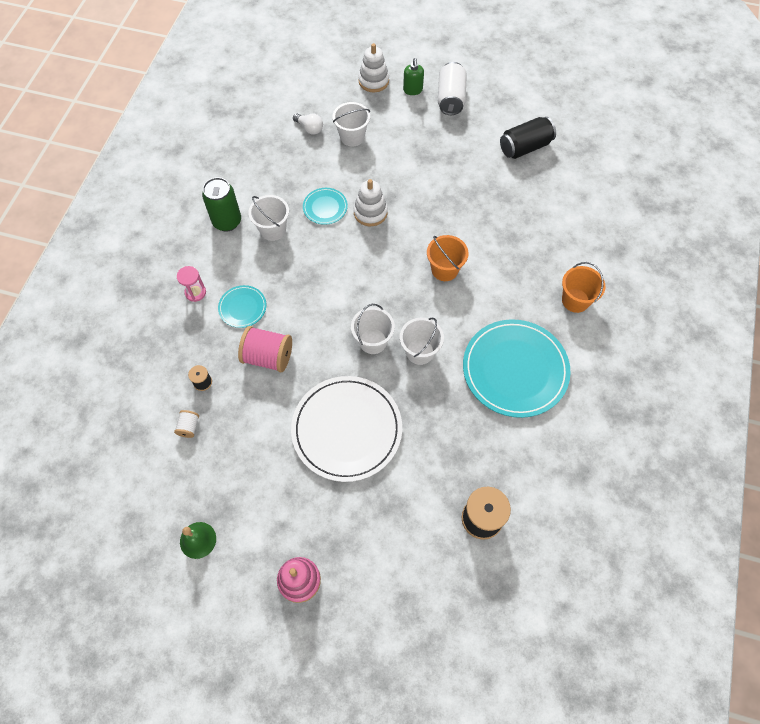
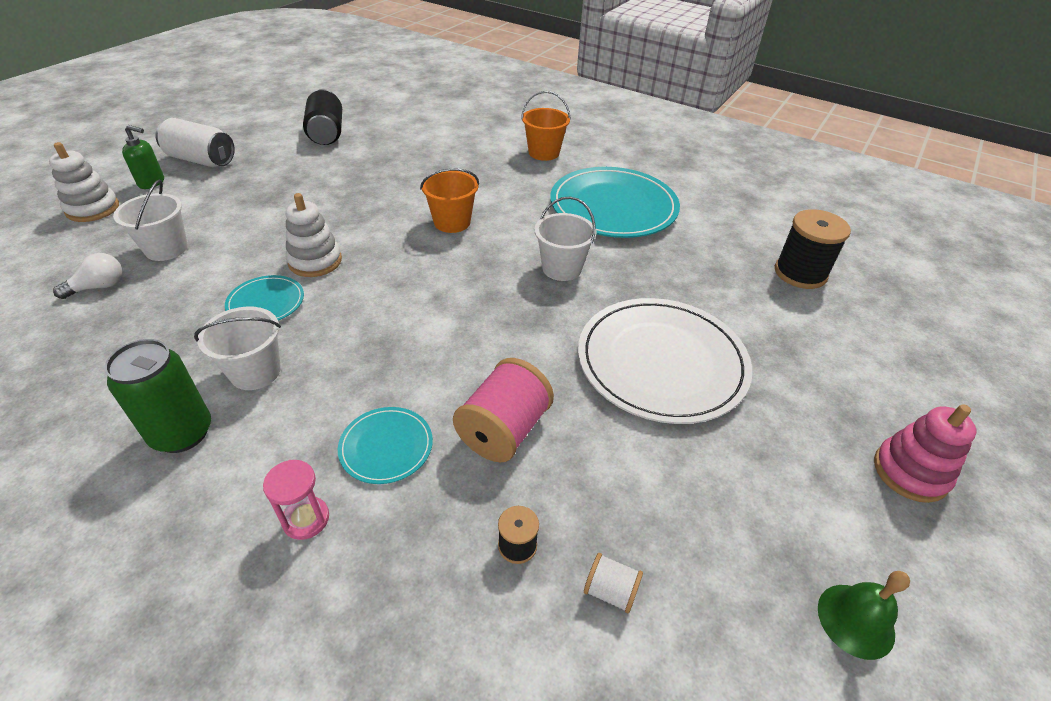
camera: 75 degrees left, 20 degrees down
(373, 341) = (527, 305): white bucket -> none

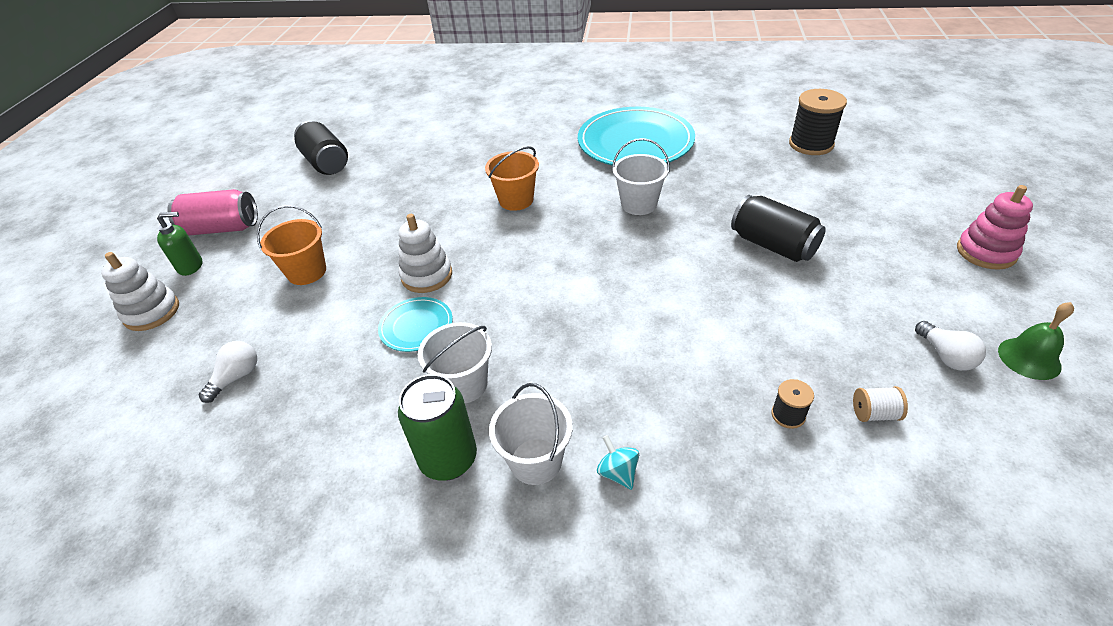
camera: 20 degrees left, 0 degrees up
(166, 249) = (270, 319): white bucket -> white bucket (536, 461)
(201, 160) = (222, 228): white can -> pink can
(306, 519) = (618, 472): pink hourglass -> turquoise spinning top
(386, 447) = (629, 392): turquoise plate -> none
(503, 430) = (705, 341): pink spool -> none
(544, 153) = (540, 117): orange bucket -> orange bucket (307, 272)
(661, 362) = (773, 245): white plate -> black can
(751, 567) = (945, 356): none -> white light bulb

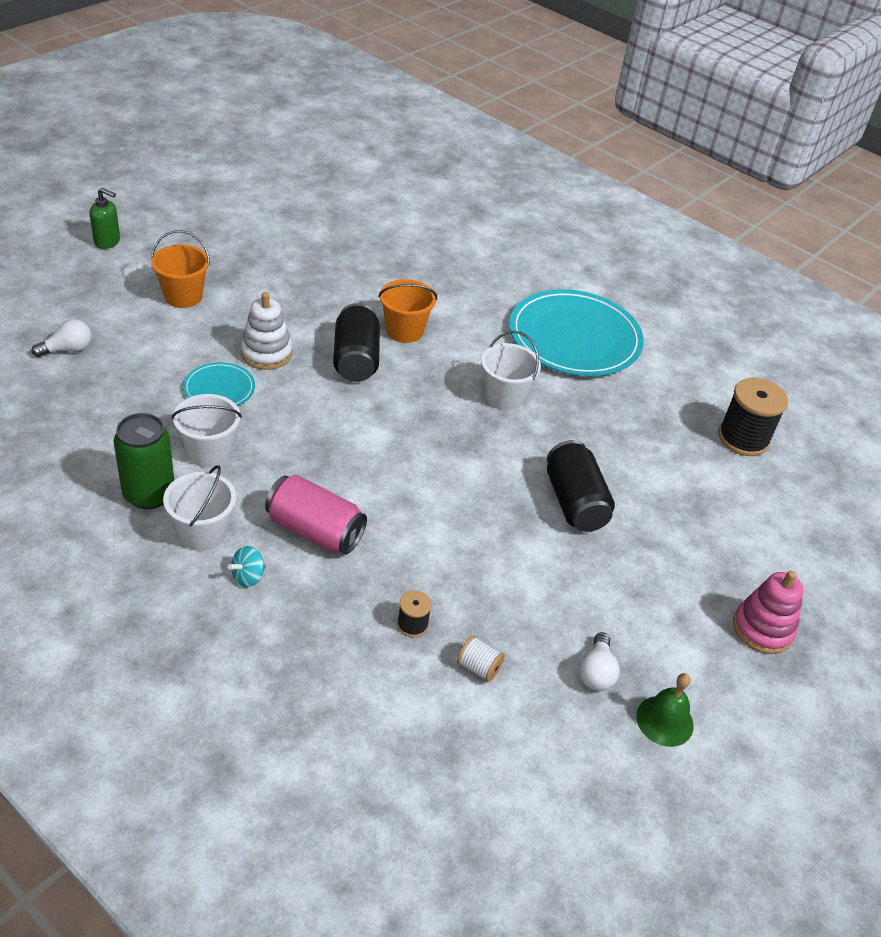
camera: 25 degrees right, 0 degrees up
(152, 312) = (53, 264): white stacking toy -> none
(222, 228) = (155, 221): pink can -> pink can (315, 531)
(326, 163) = (286, 204): black can -> black can (355, 359)
(618, 472) = (248, 577): turquoise spinning top -> turquoise spinning top turned 135 degrees counterclockwise

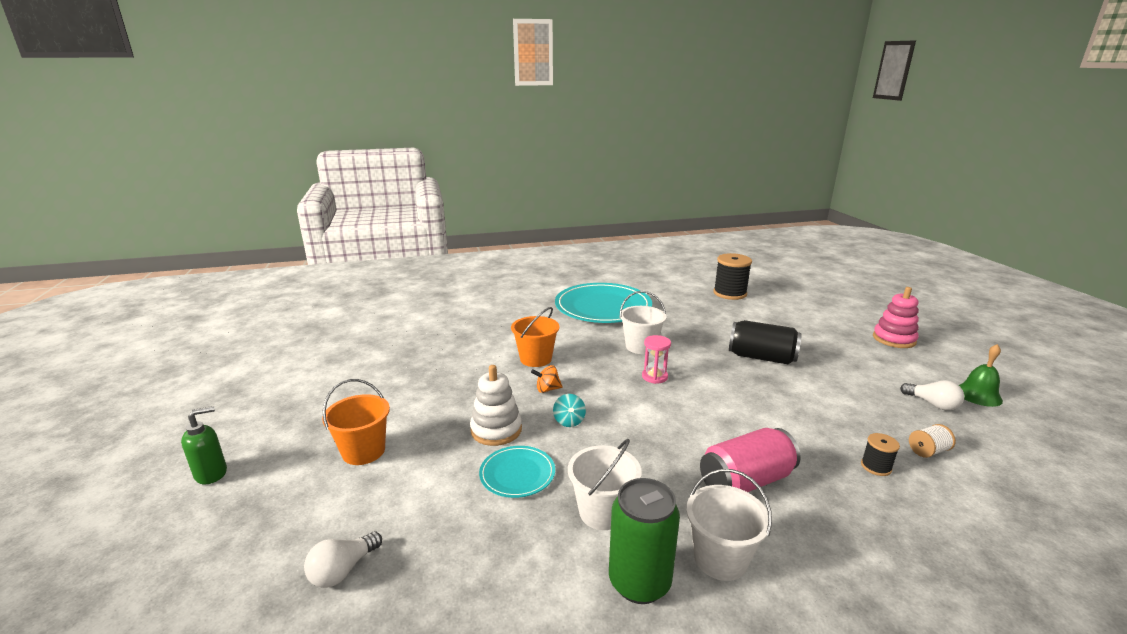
camera: 50 degrees left, 20 degrees down
(68, 349) = (343, 570): white light bulb -> white light bulb turned 150 degrees counterclockwise
(248, 577) = (795, 546): turquoise spinning top -> turquoise spinning top (569, 421)
(355, 359) = (547, 389): black can -> orange spinning top
(447, 425) = (654, 377): none -> pink hourglass

